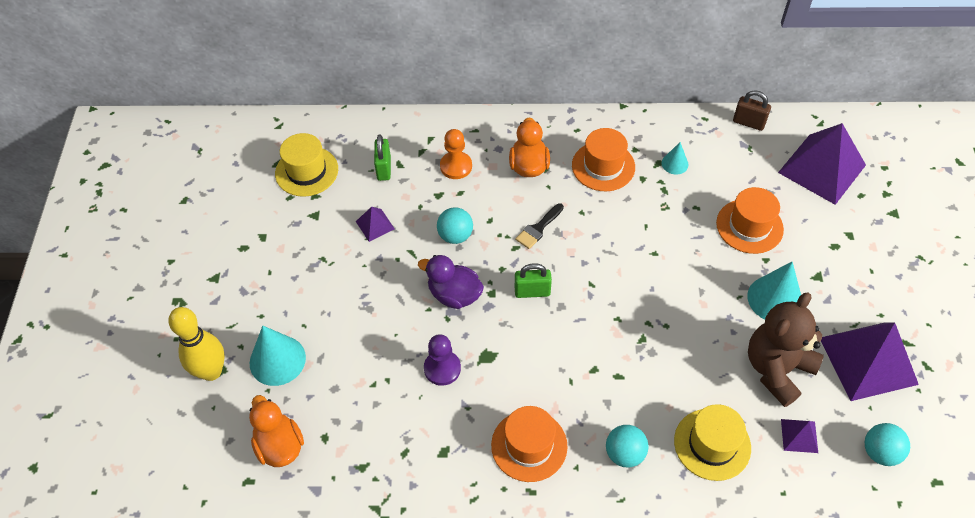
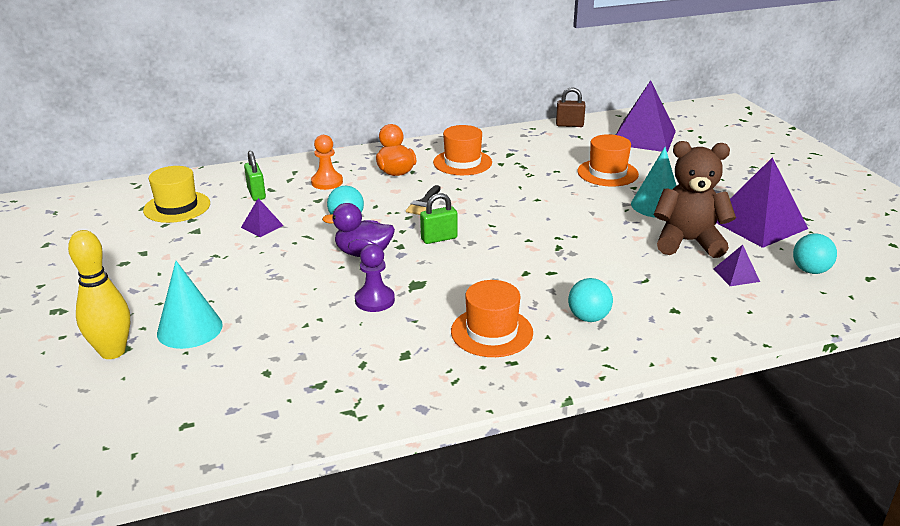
camera: 20 degrees left, 25 degrees down
(279, 446) = (215, 389): orange duck -> none
(674, 163) = (523, 152): turquoise cone -> none
(712, 444) = (665, 295): yellow hat -> none
(777, 369) = (688, 242): brown teddy bear -> brown teddy bear turned 75 degrees clockwise

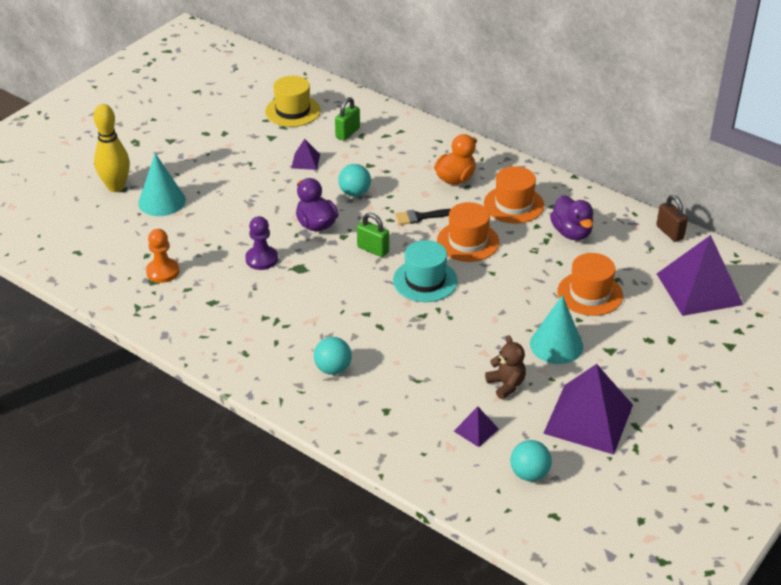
camera: 55 degrees right, 10 degrees up
(327, 182) = (401, 155): orange pawn -> orange pawn (163, 272)
(491, 332) = (272, 329): orange hat -> orange hat (468, 241)
(512, 230) = (425, 280): none -> turquoise hat
(526, 155) = (571, 233): none -> purple duck
(688, 242) = (506, 385): brown teddy bear -> brown teddy bear, size x0.54

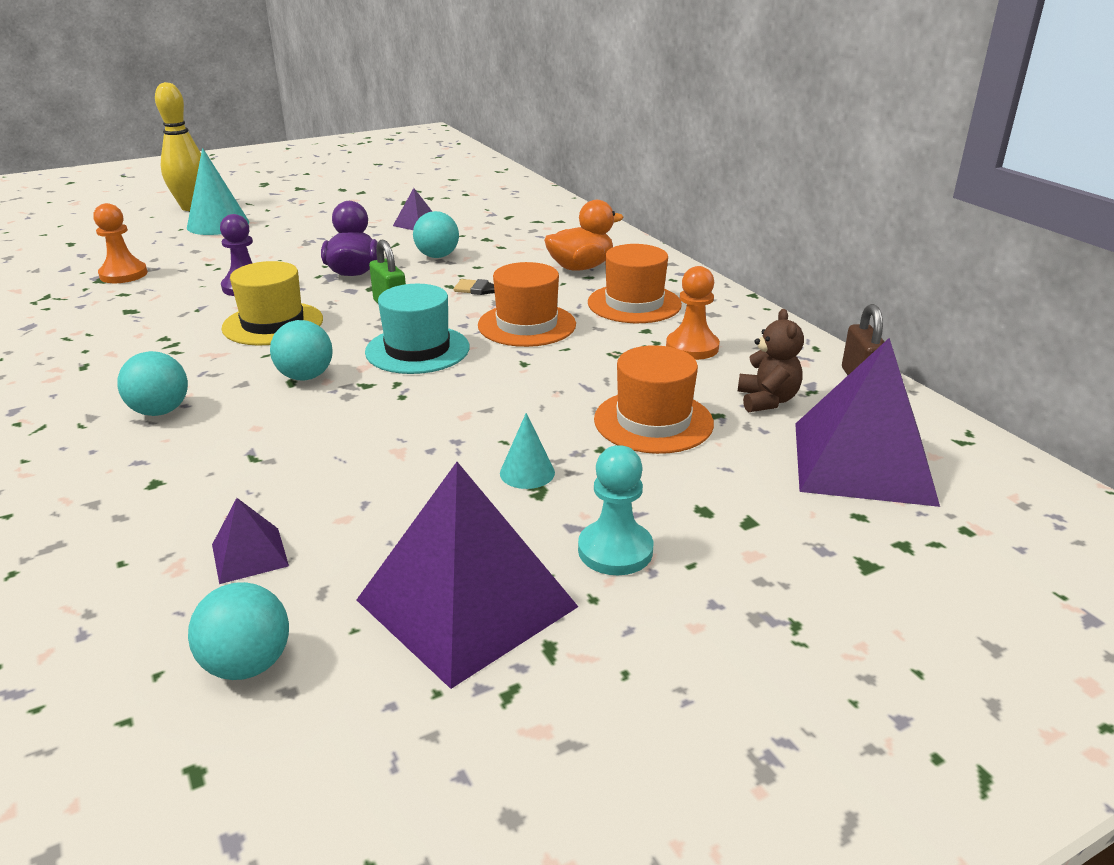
camera: 25 degrees right, 10 degrees down
(293, 111) = (456, 189): yellow hat -> yellow hat (273, 324)
(347, 133) = (494, 212): green padlock -> none
(384, 320) = (305, 376): none -> turquoise ball
(506, 385) = (380, 504): brown teddy bear -> brown teddy bear (767, 400)
(556, 345) = (527, 472): turquoise cone -> turquoise cone, size x0.54
(571, 233) = (692, 347): purple duck -> orange pawn
(627, 373) = (615, 550): none -> turquoise pawn

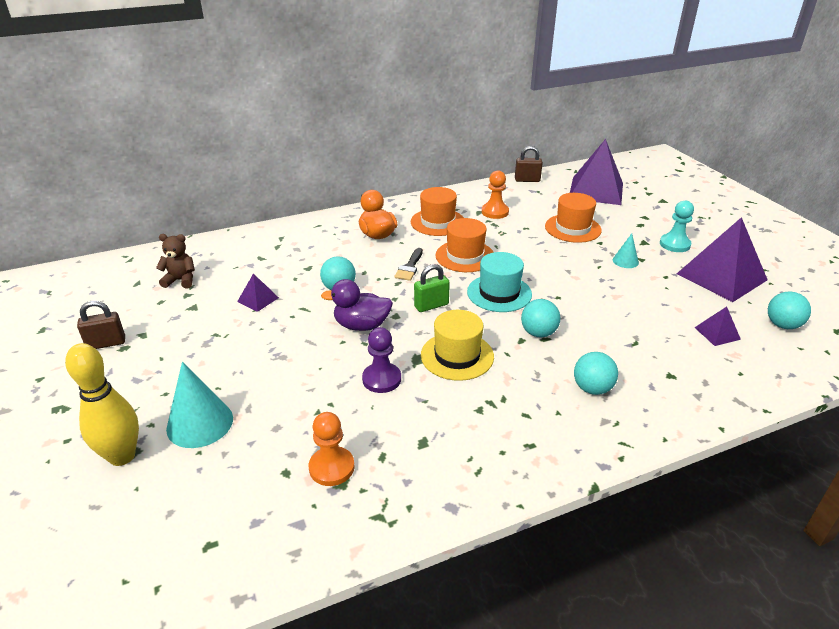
camera: 85 degrees left, 5 degrees up
(350, 183) = (106, 343): none -> brown padlock
(767, 400) = (549, 201): brown teddy bear -> brown teddy bear (181, 280)

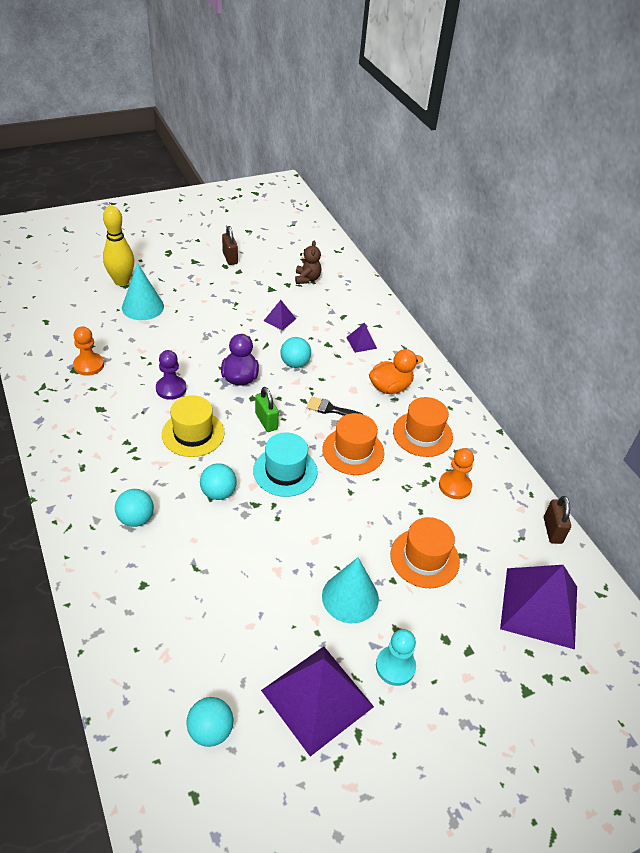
camera: 85 degrees right, 10 degrees up
(625, 261) = (350, 597): turquoise cone -> turquoise cone, size x1.84
(717, 333) = (202, 650): purple pyramid -> purple pyramid (361, 342)

